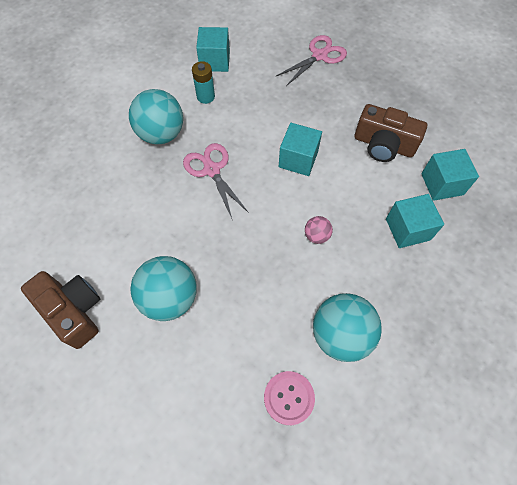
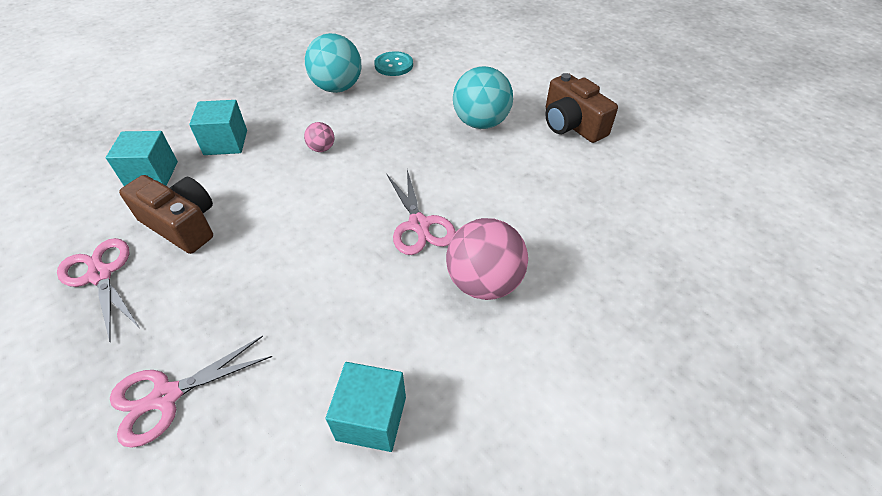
camera: 170 degrees left, 15 degrees down
(161, 134) = (484, 282): turquoise ball -> pink ball
(205, 97) = (405, 338): turquoise battery -> none
(289, 398) = (394, 65): pink button -> turquoise button
(298, 159) = (302, 222): turquoise cube -> none
(407, 105) = (100, 275): none -> pink scissors

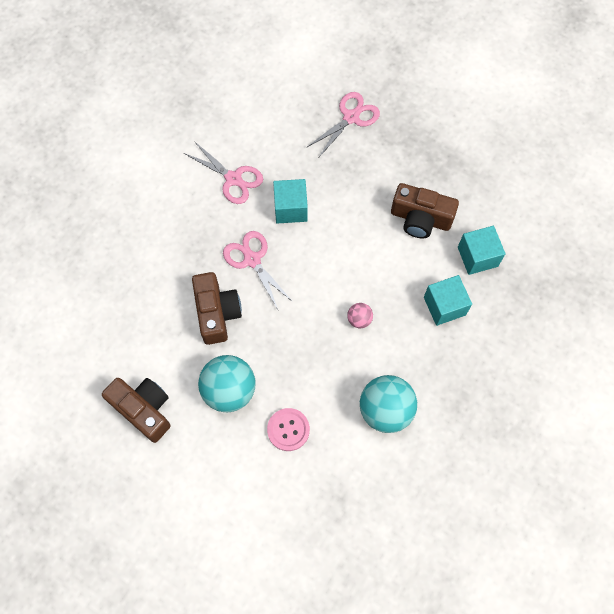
camera: 165 degrees right, 20 degrees up
(100, 275) = (444, 170): pink scissors -> pink scissors (233, 179)
(371, 418) = (240, 132): turquoise cube -> turquoise cube (290, 208)
(394, 65) = (343, 467): turquoise button -> none
(432, 91) = (288, 429): none -> pink button
(478, 182) = (217, 313): none -> brown camera
(484, 282) = (196, 224): pink ball -> none

